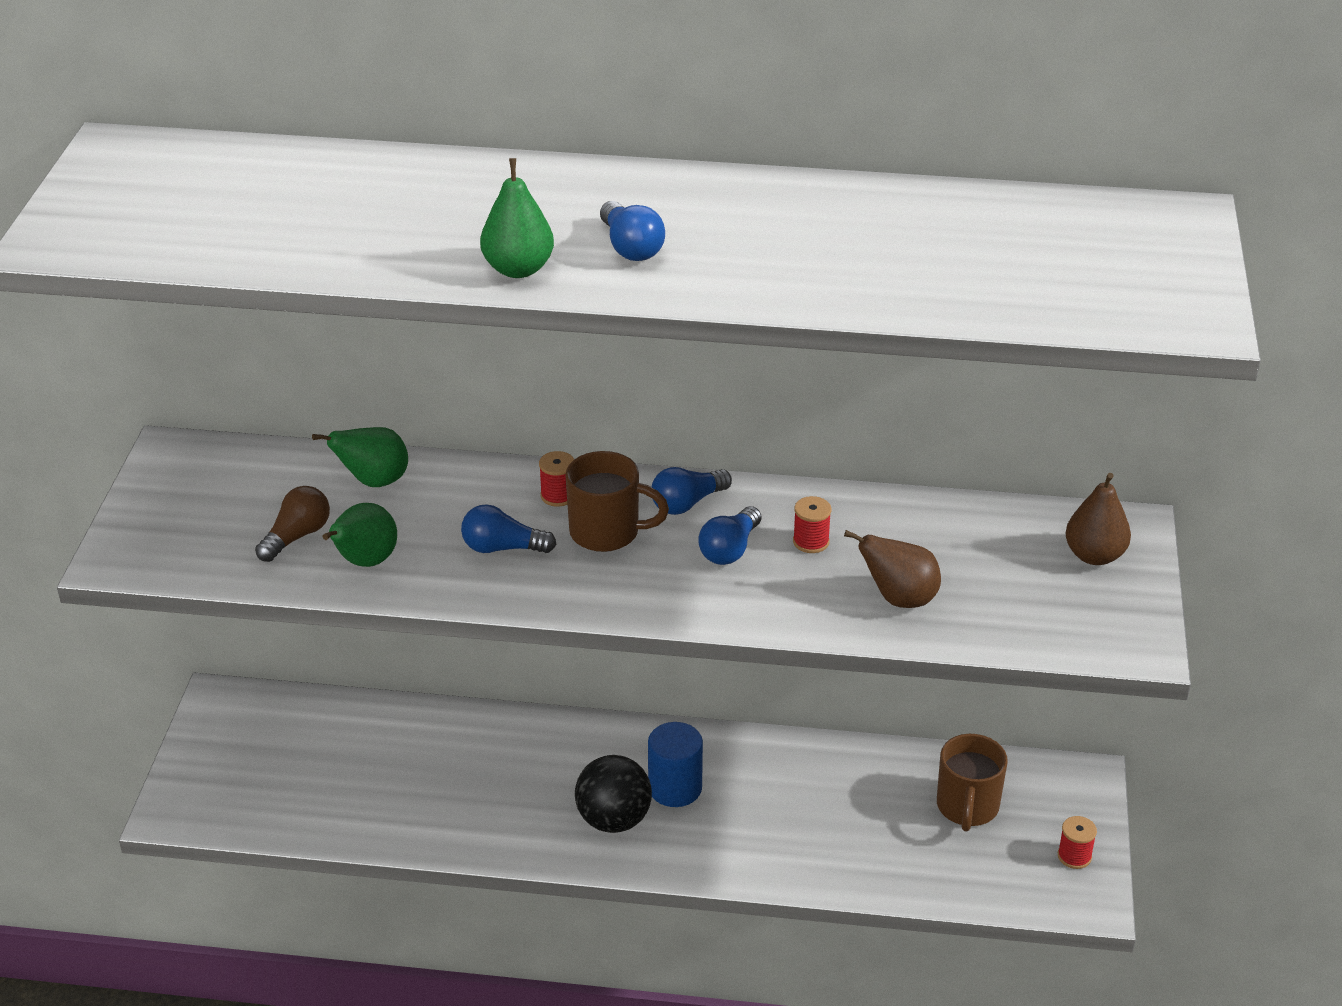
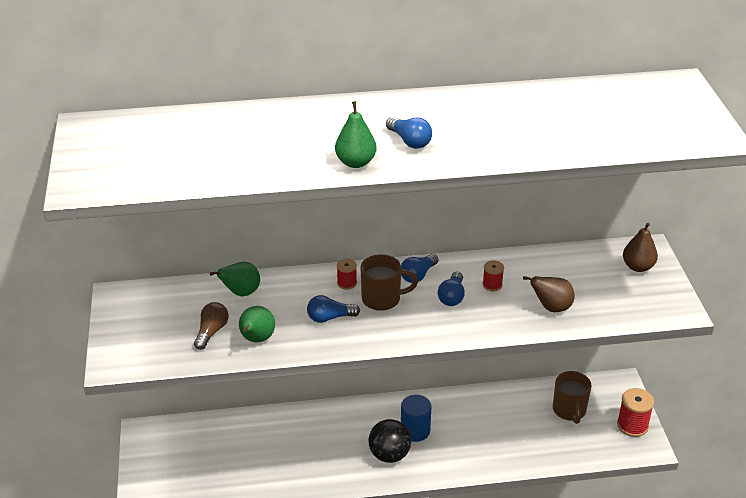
camera: 15 degrees left, 0 degrees up
(1074, 856) = (632, 425): red spool -> red spool, size x1.73

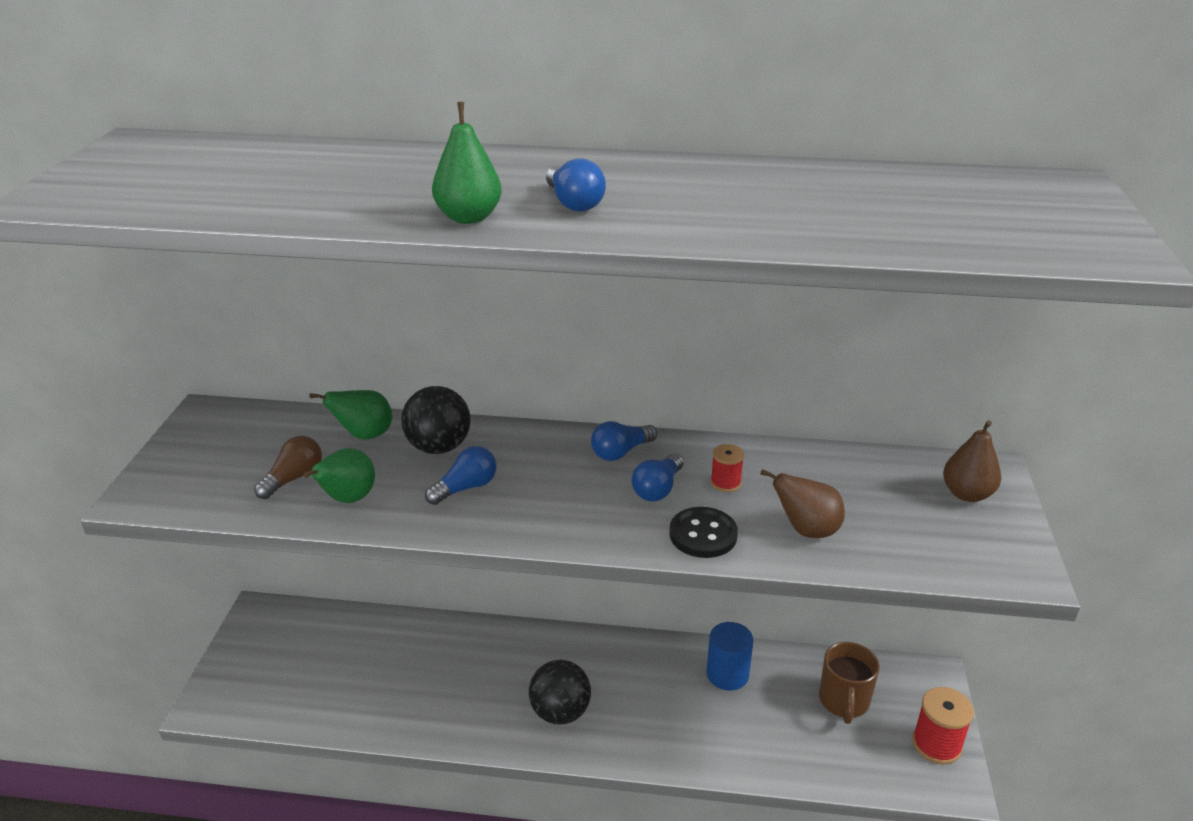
camera: 15 degrees right, 5 degrees down
(297, 293) = (439, 447): none -> black ball
(330, 318) = (466, 488): blue light bulb -> blue light bulb turned 135 degrees clockwise
(347, 283) = (514, 446): red spool -> none
(382, 299) = (554, 475): brown mug -> none
(415, 430) = (609, 685): blue cylinder -> blue cylinder (727, 674)
(491, 322) = (703, 534): none -> black button

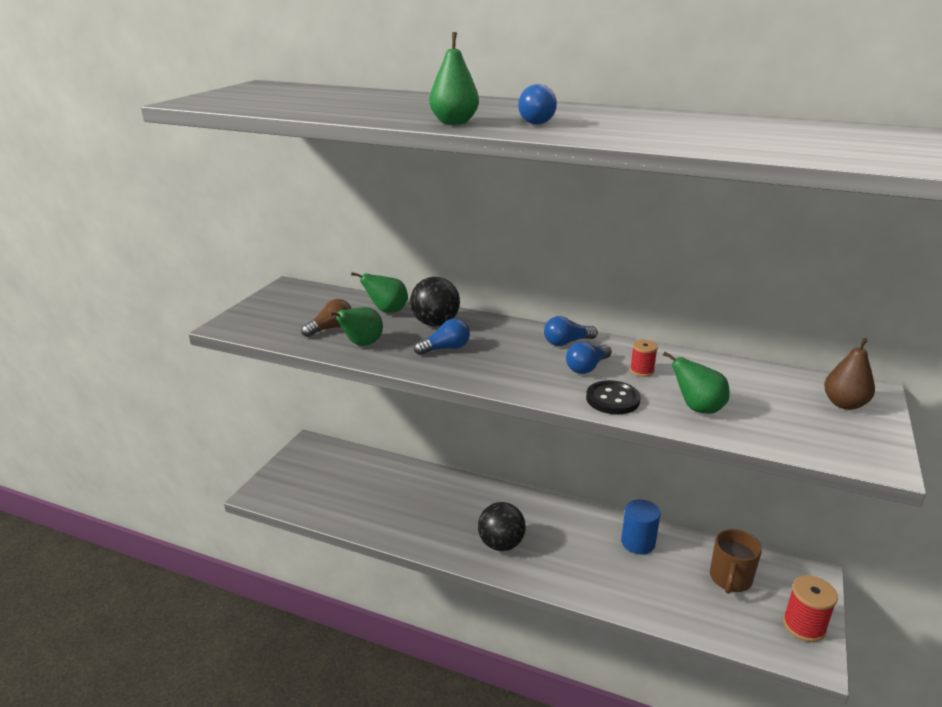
camera: 15 degrees right, 5 degrees down
(806, 530) = (697, 408): brown pear -> green pear

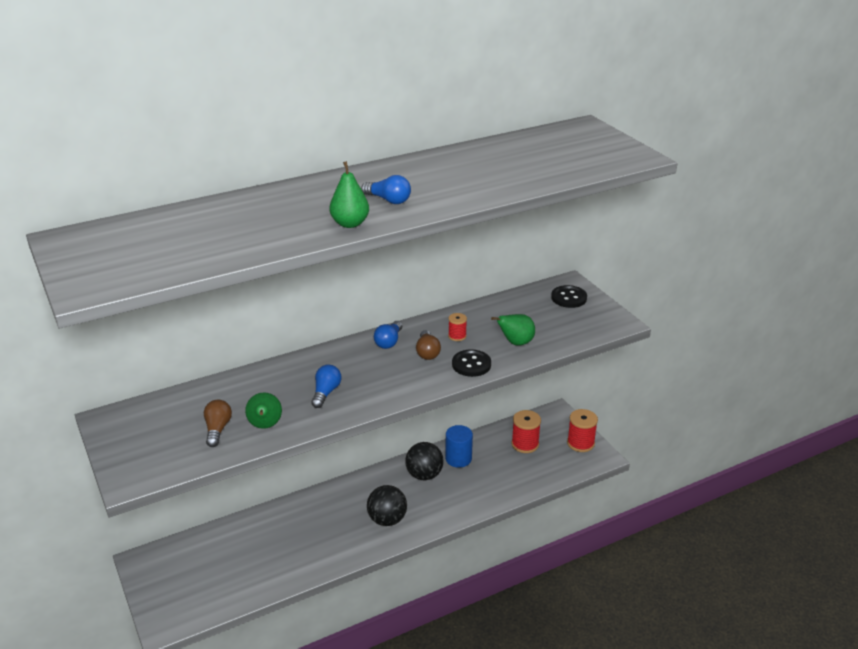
camera: 50 degrees left, 5 degrees up
(387, 311) = (231, 390): green pear -> none
(435, 323) = (285, 379): black ball -> black ball (424, 475)
(587, 367) = (427, 352): blue light bulb -> brown light bulb
(730, 579) = (525, 444): brown mug -> red spool
(844, 404) = (569, 298): brown pear -> black button

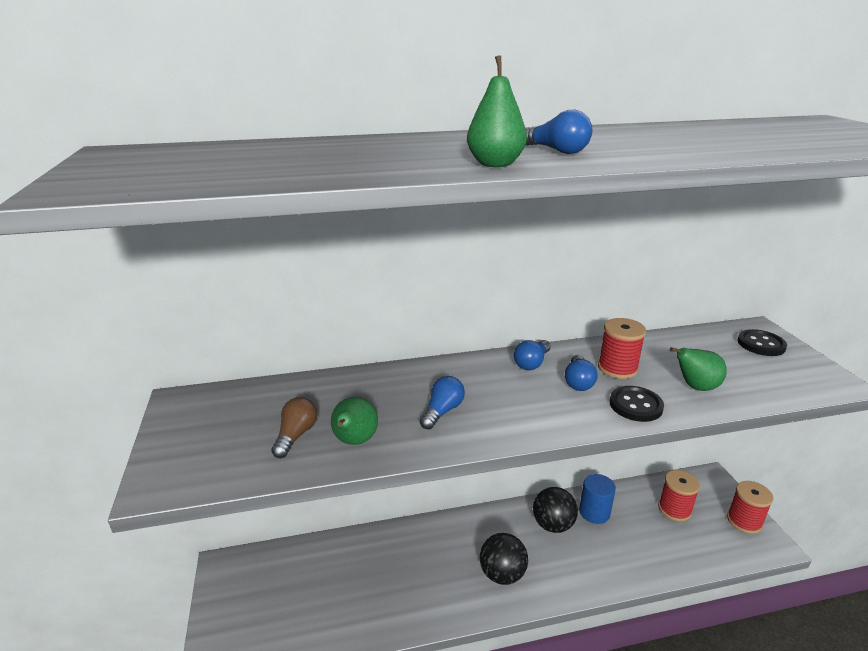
camera: 15 degrees right, 5 degrees down
(427, 352) = (578, 382): brown light bulb -> blue light bulb
(457, 336) = (617, 368): red spool -> red spool, size x1.73

